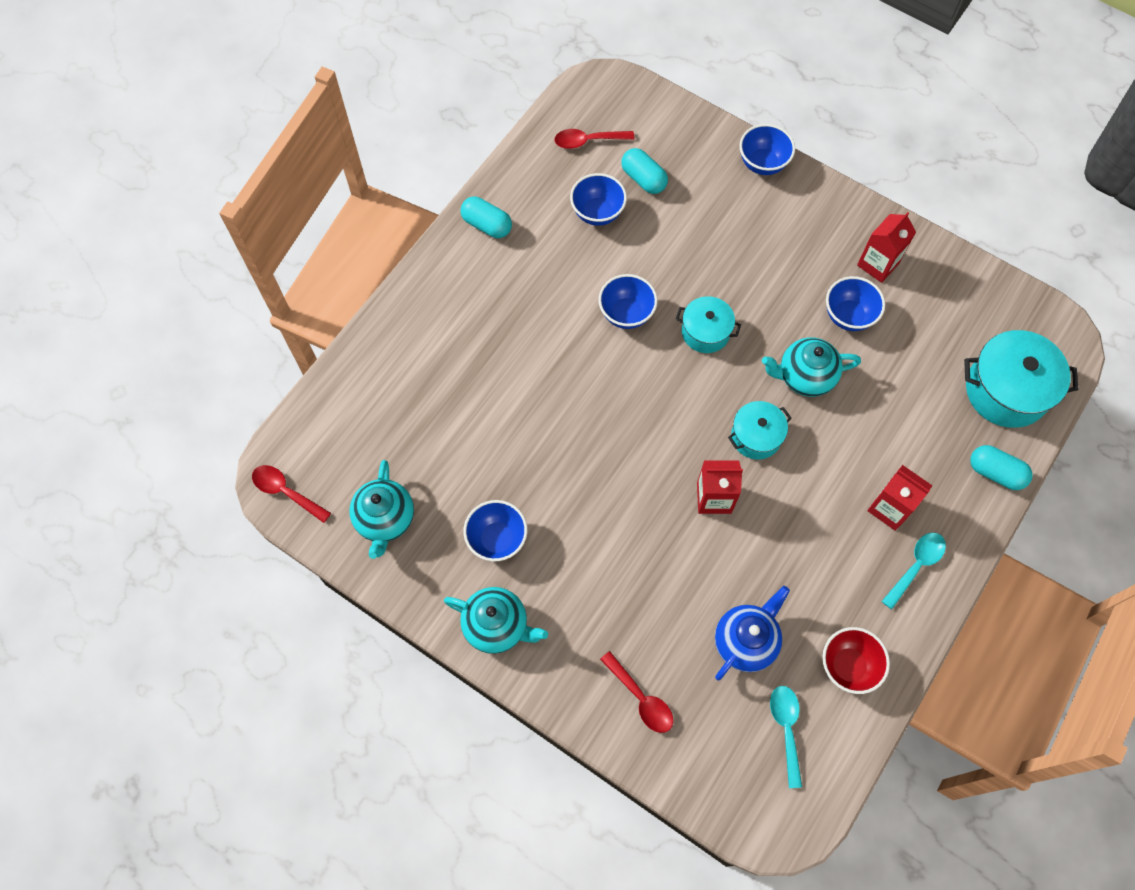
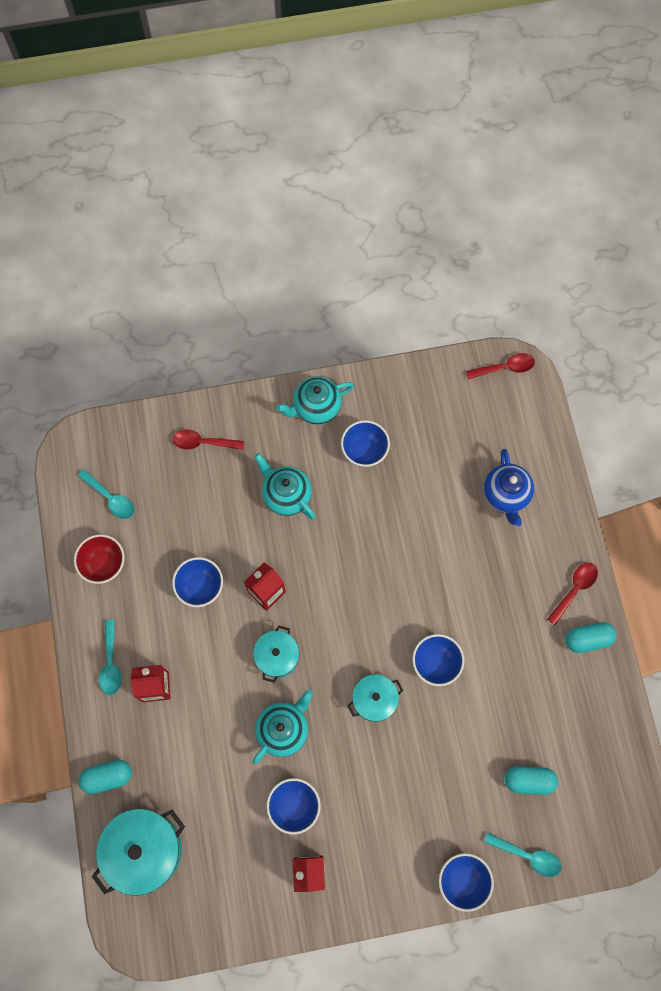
camera: 135 degrees right, 5 degrees up
(385, 519) = (436, 404): turquoise teapot -> turquoise teapot (286, 495)
(588, 141) = (596, 774): red spoon -> red spoon (574, 589)
(597, 213) = (530, 721): blue bowl -> blue bowl (200, 587)
(697, 138) = (528, 856): none -> turquoise spoon
(745, 641) = (173, 525): blue teapot -> blue teapot (506, 495)

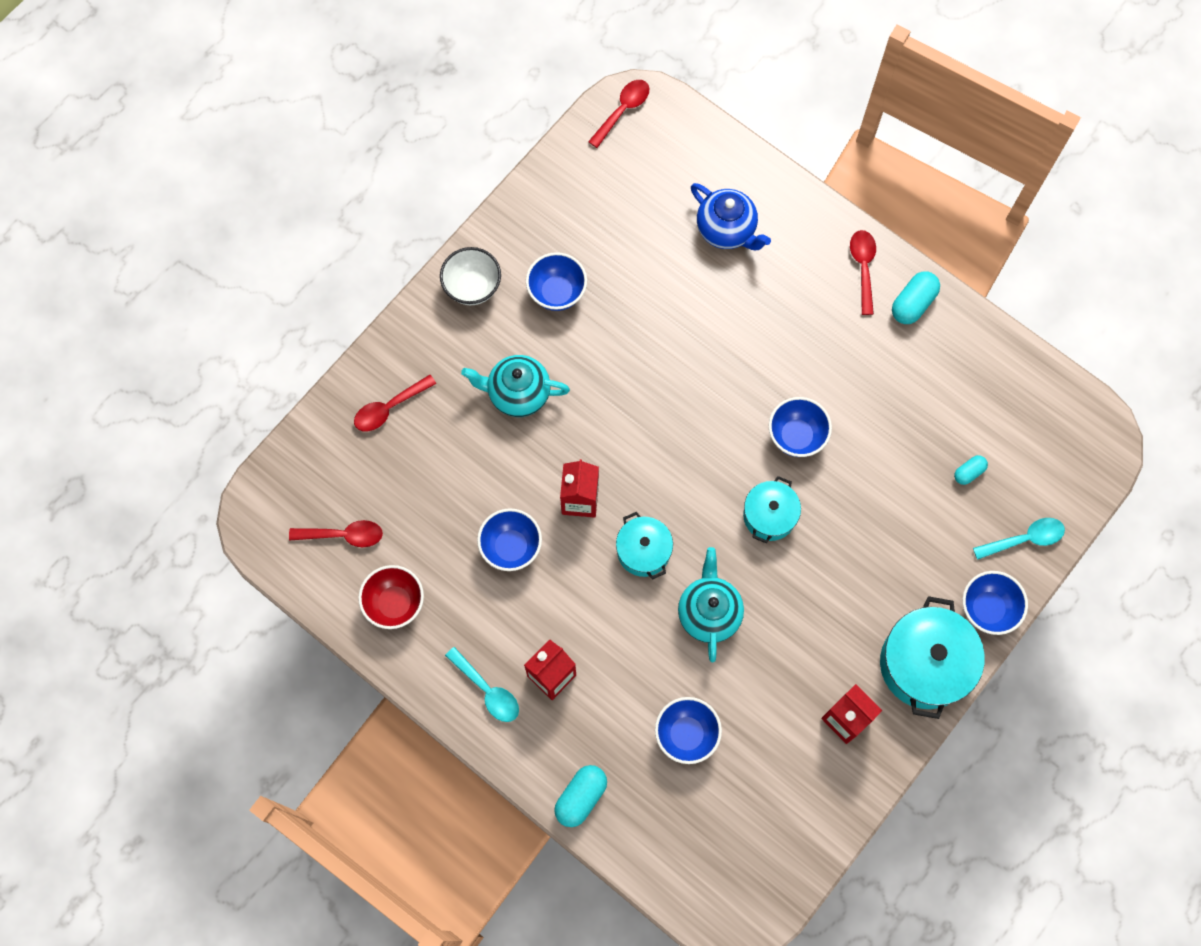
camera: 40 degrees left, 0 degrees up
(111, 498) = (344, 535): turquoise spoon -> red spoon
(144, 850) = (676, 832): turquoise pot -> turquoise pot (924, 664)
(294, 806) = (780, 673): blue bowl -> blue bowl (686, 734)
(316, 407) = (472, 287): turquoise teapot -> white bowl
(528, 780) = (968, 472): turquoise capsule -> turquoise capsule, size x0.60

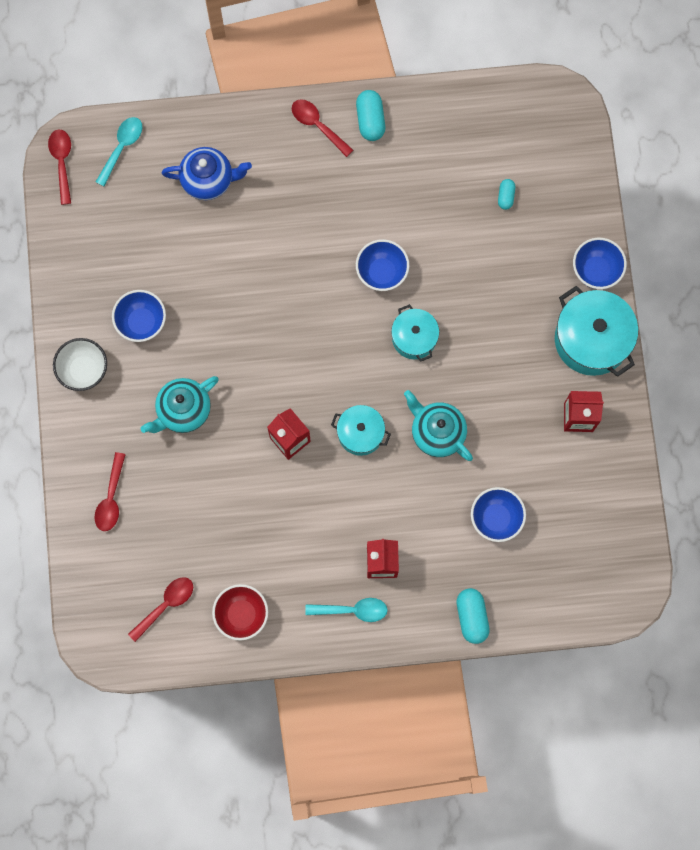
camera: 45 degrees left, 5 degrees up
(511, 547) = (277, 510): blue bowl -> none
(1024, 539) = (577, 207): turquoise spoon -> turquoise spoon (122, 147)

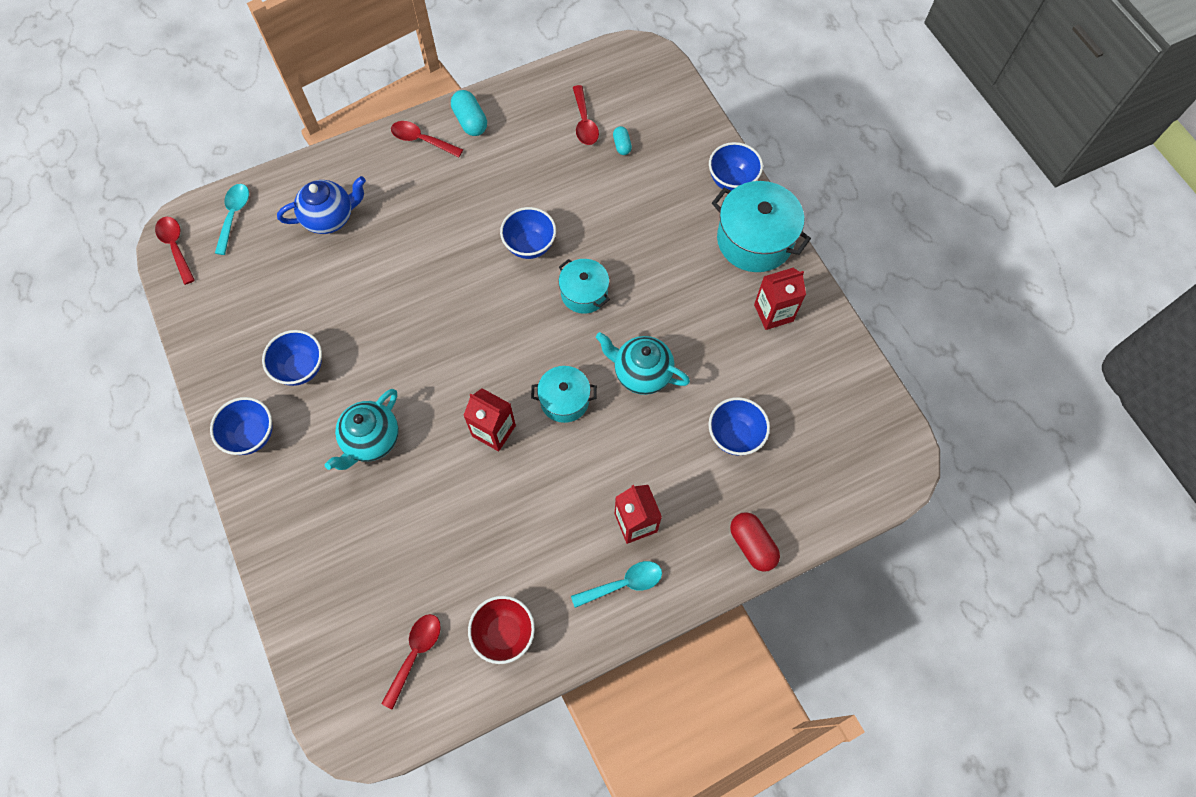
camera: 20 degrees left, 10 degrees down
(84, 370) = (252, 435): white bowl -> blue bowl
(111, 498) = (319, 558): red spoon -> red spoon (584, 122)
(471, 617) = (752, 545): turquoise capsule -> red capsule

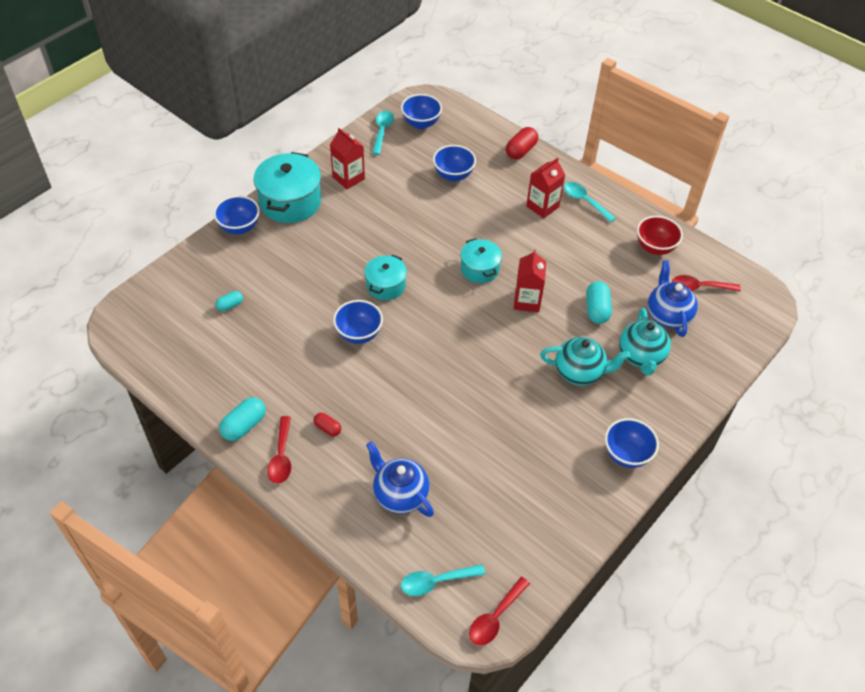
camera: 115 degrees left, 15 degrees down
(301, 368) = (552, 447): blue bowl -> blue bowl (421, 123)
(394, 585) = (667, 315): none -> blue teapot
(431, 184) = (327, 428): none -> red capsule
(444, 504) = (596, 309): none -> turquoise capsule
(584, 122) = (214, 339): red spoon -> none
(641, 373) = (434, 234): turquoise teapot -> turquoise teapot (641, 356)
(850, 381) = (382, 131): none -> turquoise spoon

